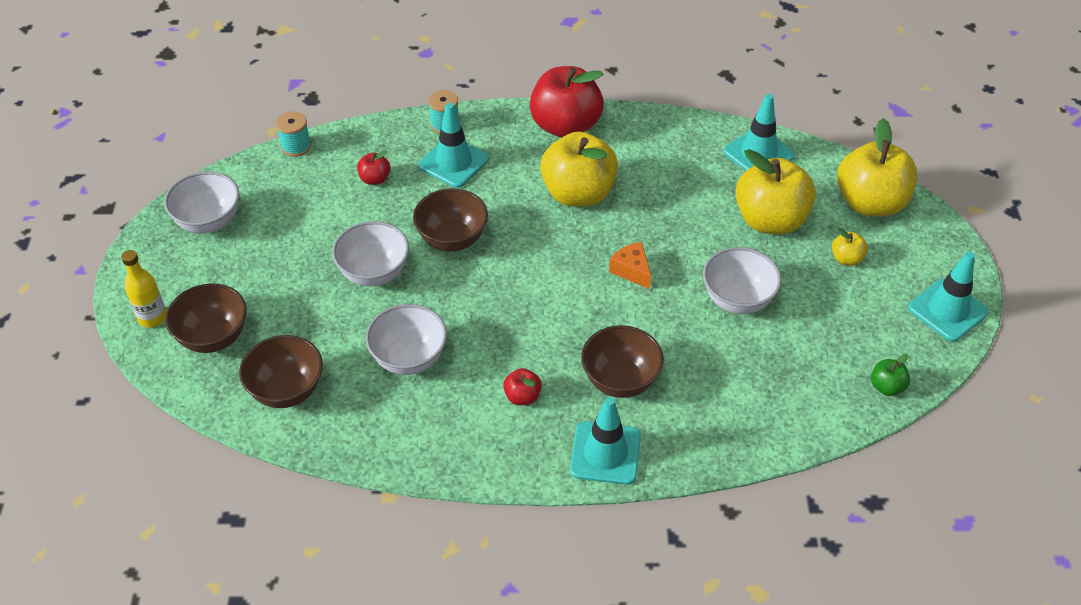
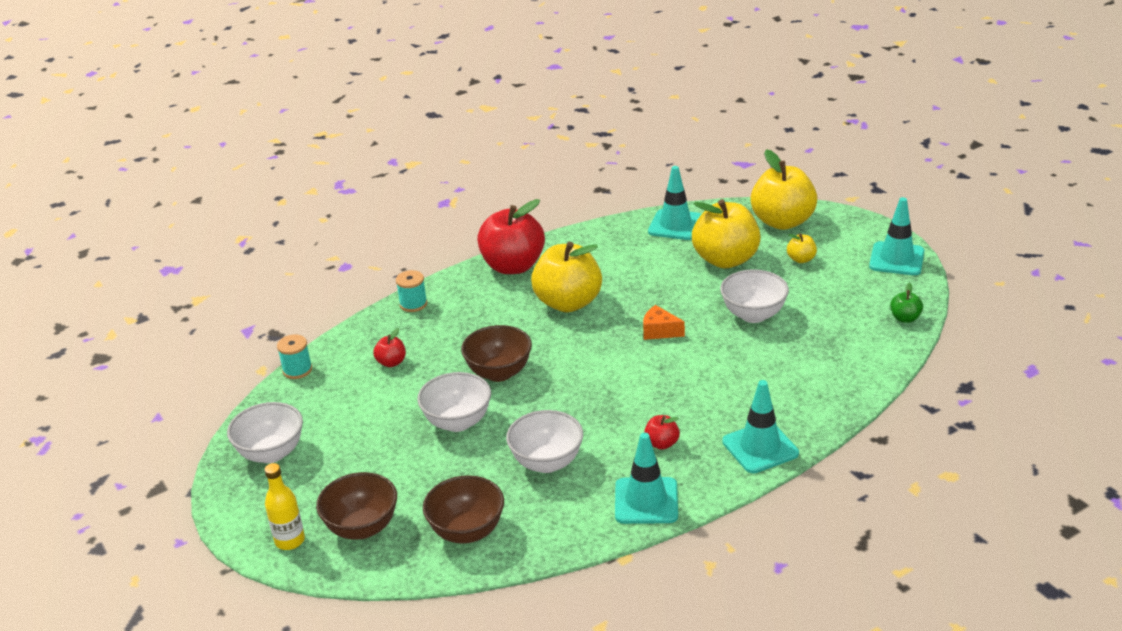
camera: 30 degrees left, 15 degrees down
(453, 162) = (447, 325): turquoise traffic cone -> turquoise traffic cone (646, 501)
(620, 380) = (723, 399): brown bowl -> none

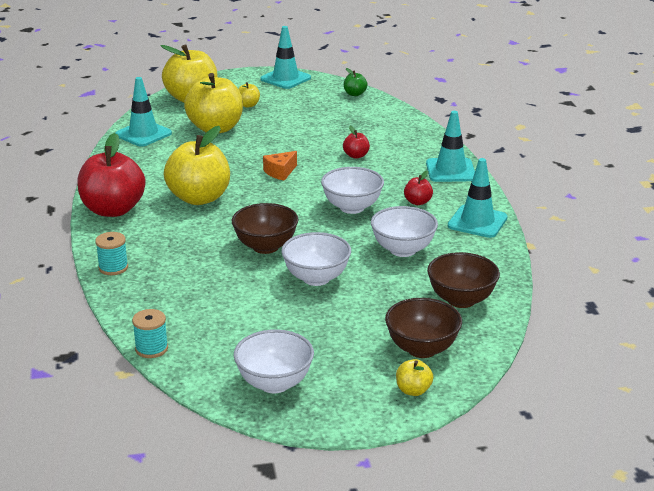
camera: 70 degrees left, 5 degrees down
(290, 541) = (413, 390): yellow bottle -> yellow apple
(391, 362) = (195, 295): red apple -> red apple (356, 156)
(753, 315) = (297, 136): white bowl -> white bowl (352, 207)

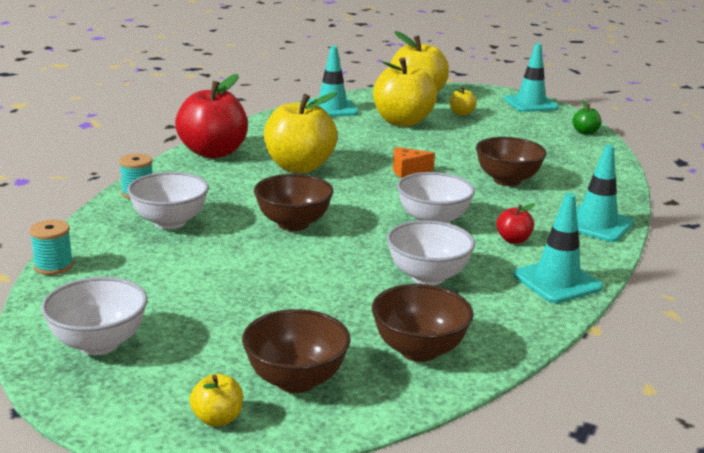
camera: 35 degrees right, 5 degrees down
(316, 278) = (296, 268): white bowl -> white bowl (170, 222)
(356, 156) = (507, 180): red apple -> brown bowl

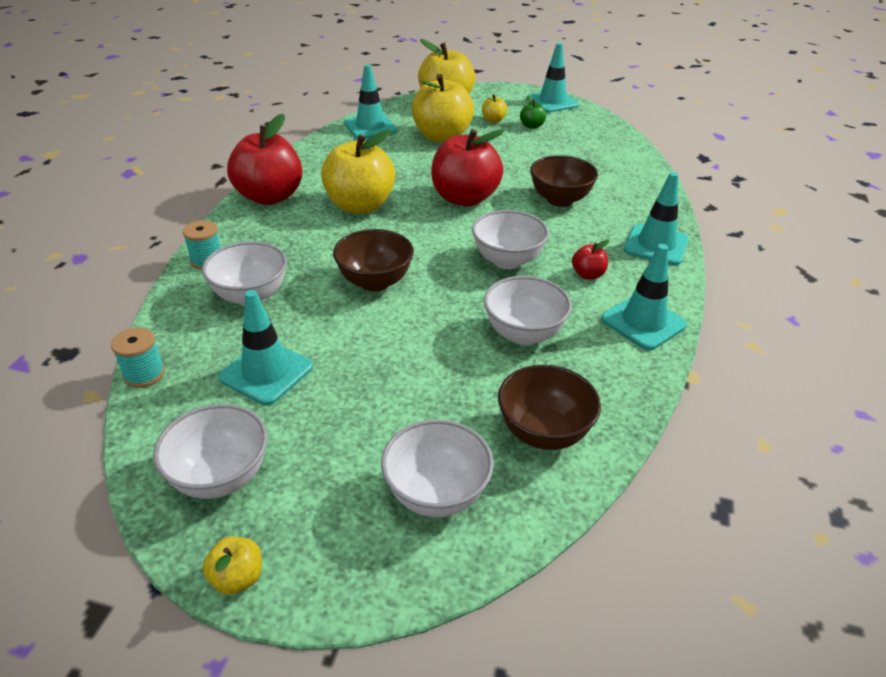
camera: 10 degrees left, 15 degrees up
(165, 277) = (266, 372): none -> turquoise traffic cone
(217, 419) = (372, 562): yellow apple -> yellow apple (237, 578)
(296, 380) = (436, 494): brown bowl -> white bowl
(407, 170) = (464, 198): orange cheese -> red apple
(585, 132) = (611, 132): green apple -> green apple (531, 126)

